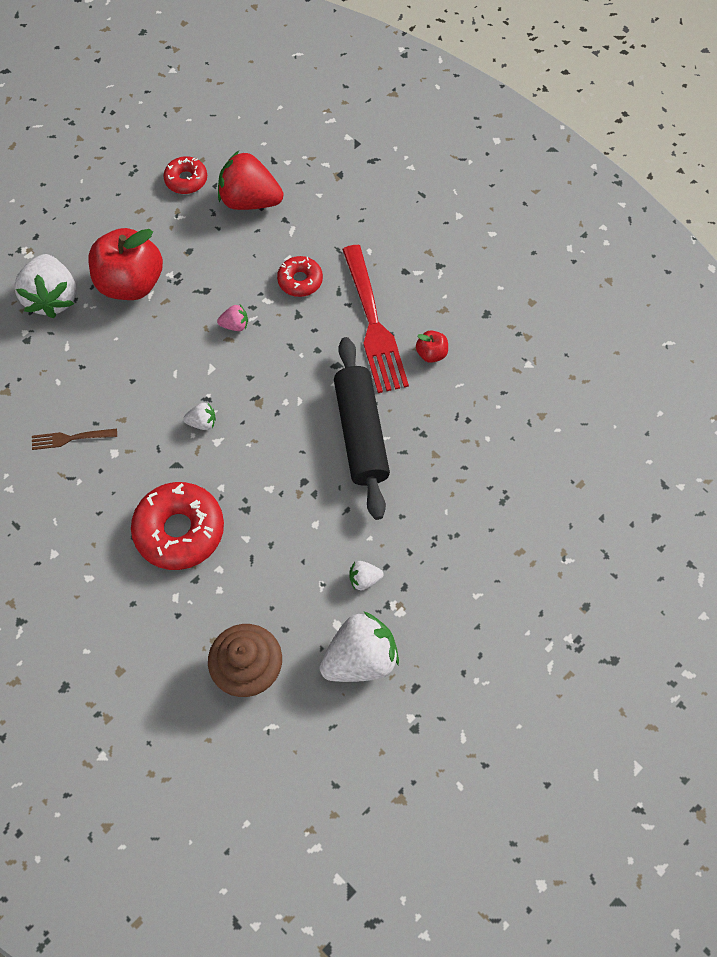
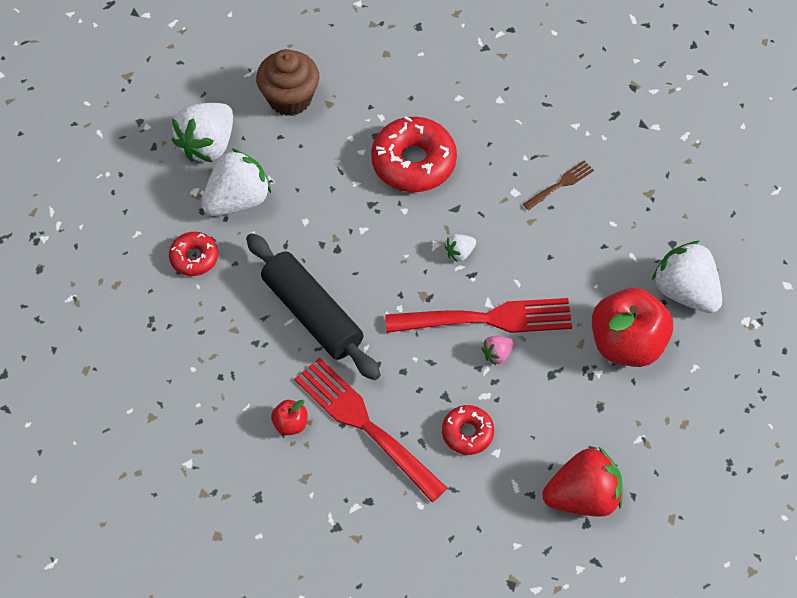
camera: 150 degrees right, 5 degrees down
(186, 180) = (667, 485): red donut -> red donut (194, 258)
(223, 356) = (485, 319): none -> red fork
(364, 579) = (238, 200): white strawberry -> white strawberry, size x2.23

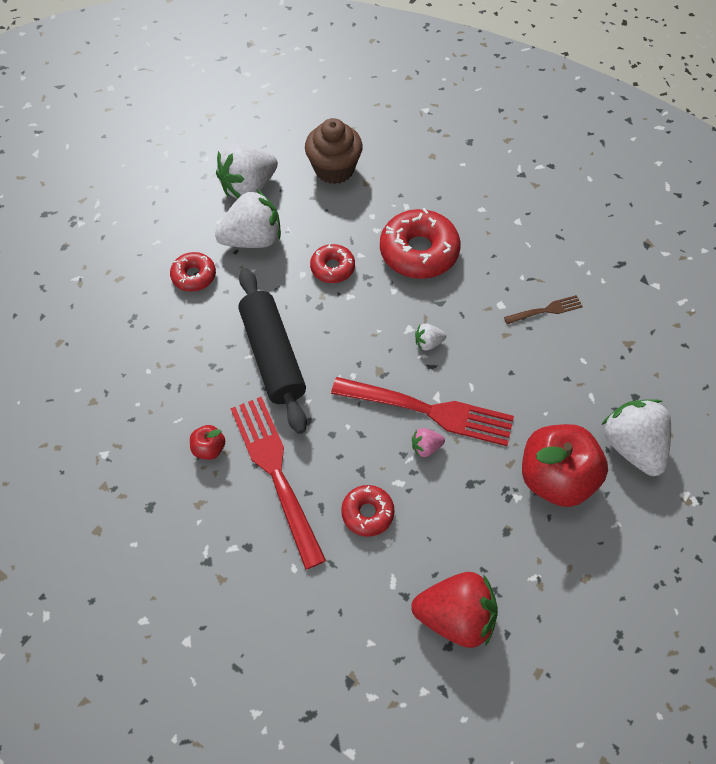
camera: 20 degrees right, 0 degrees up
(333, 205) = (332, 268): none -> red donut

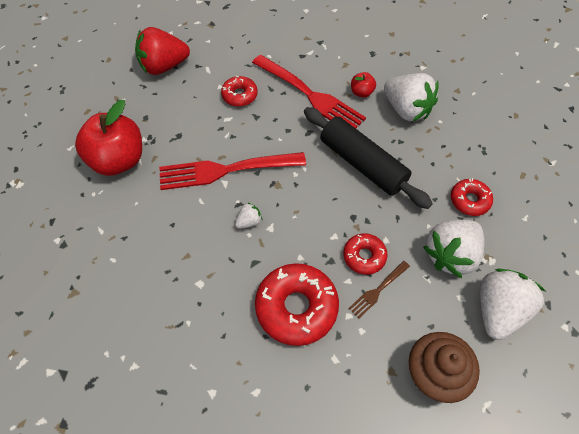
camera: 155 degrees right, 0 degrees up
(426, 447) = (218, 146): pink strawberry -> none
(545, 310) = (156, 294): brown fork -> brown fork (378, 290)
(632, 446) = (62, 203): white strawberry -> white strawberry (406, 110)

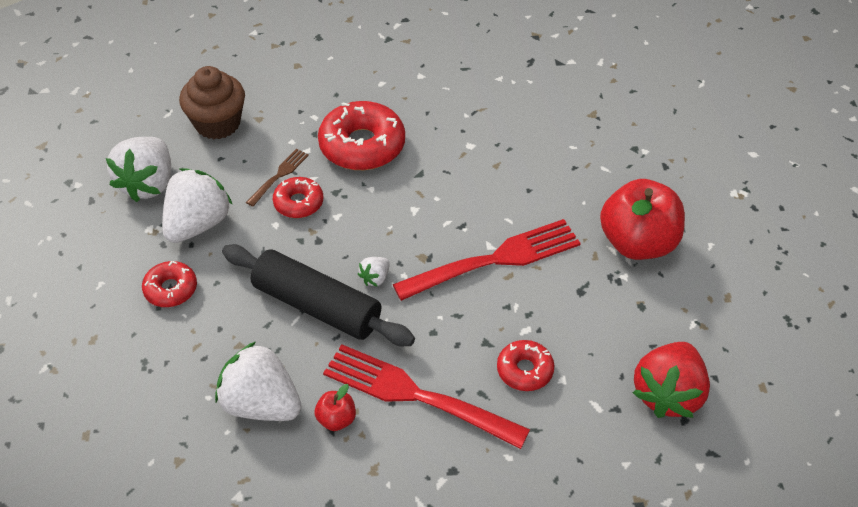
camera: 165 degrees right, 10 degrees down
(164, 66) = (668, 394): red strawberry -> red strawberry turned 150 degrees clockwise
(249, 221) = (441, 210): white strawberry -> white strawberry (375, 278)

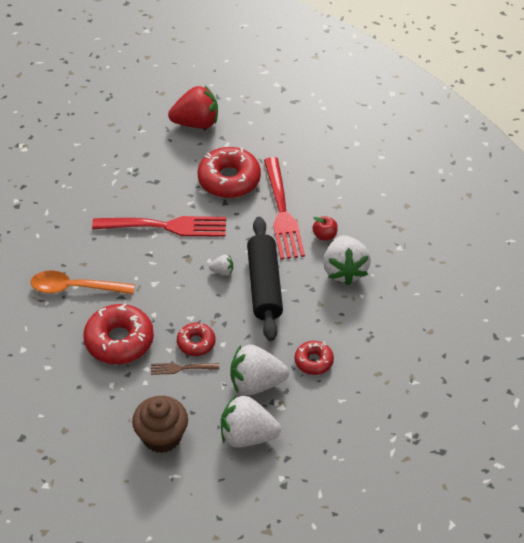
camera: 125 degrees left, 0 degrees up
(148, 184) = (247, 436): white strawberry -> white strawberry turned 150 degrees counterclockwise
(466, 143) = (75, 288): none -> orange spoon
(494, 261) = (165, 226): red fork -> red fork turned 150 degrees clockwise
(524, 370) = (229, 179): red donut -> red donut, size x1.80
(637, 243) = (100, 173): red apple -> none

